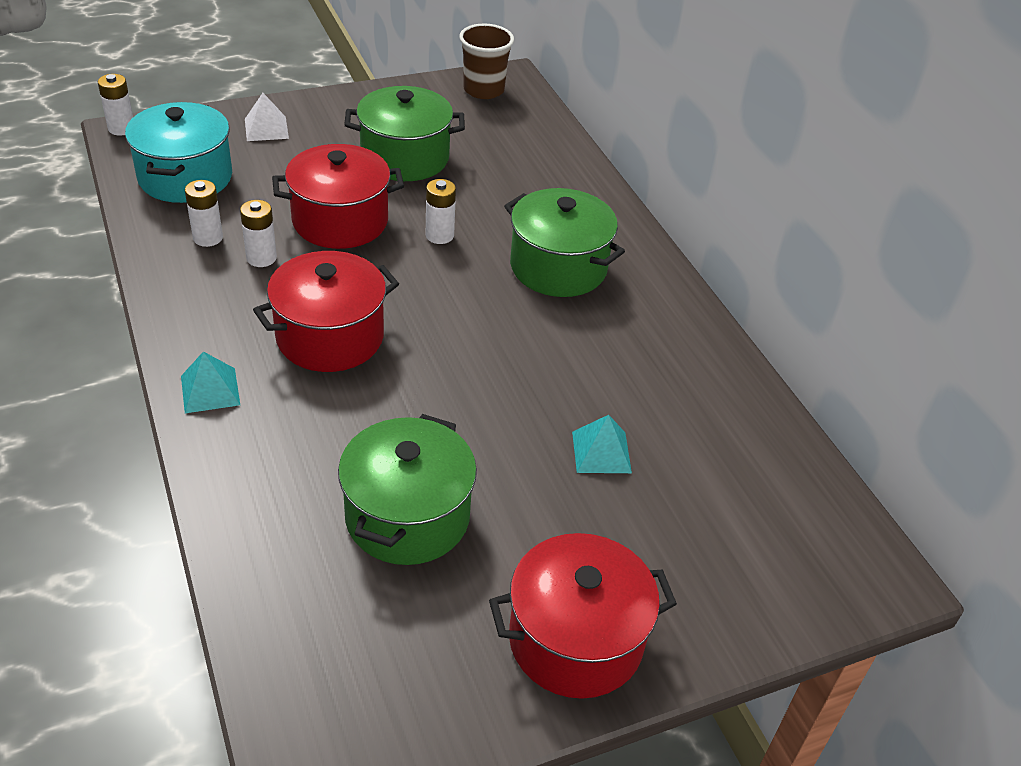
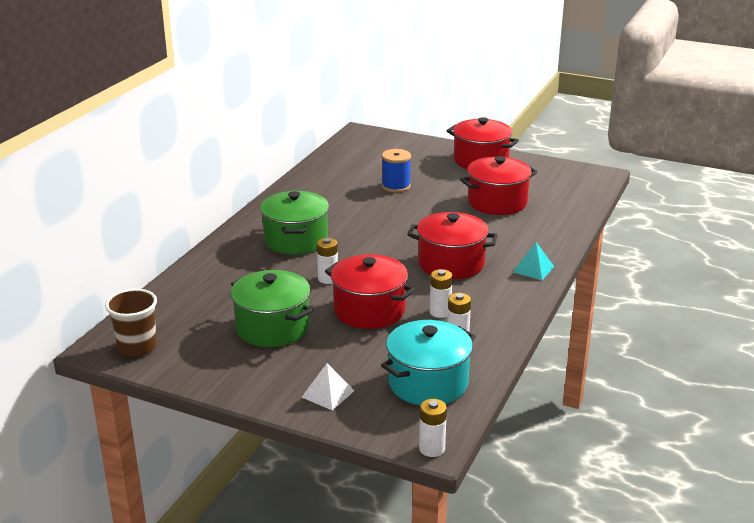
camera: 130 degrees left, 15 degrees down
(407, 516) = (497, 202): green pot -> red pot
(601, 452) = (396, 186): turquoise pyramid -> blue spool

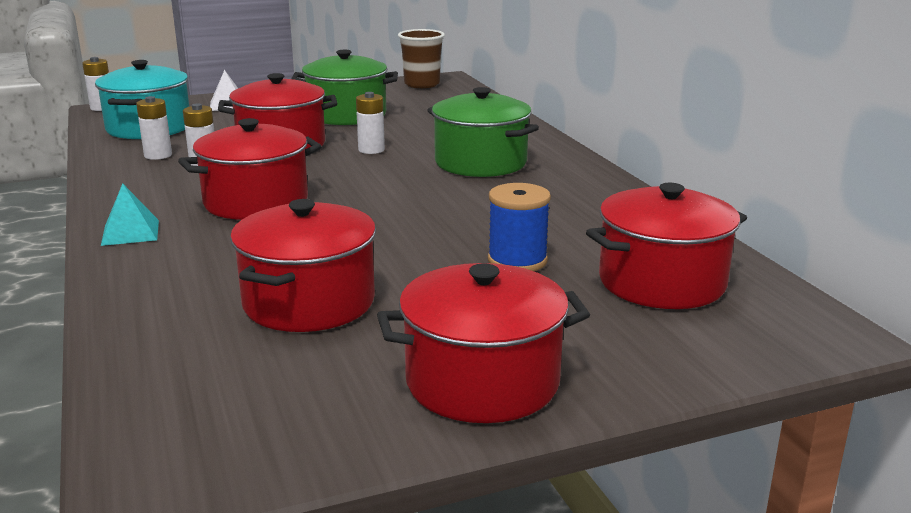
camera: 135 degrees right, 5 degrees down
(367, 160) = (662, 282): none -> red pot

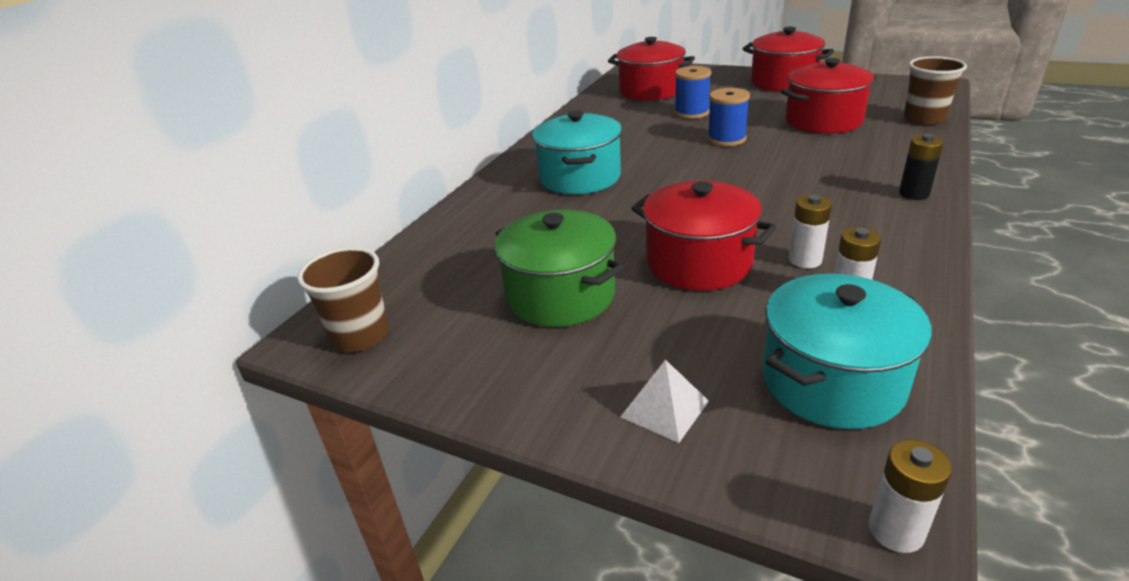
camera: 130 degrees left, 10 degrees up
(130, 232) = (914, 194): turquoise pyramid -> black battery
(147, 355) = (924, 119): none -> brown cup
(256, 202) = (794, 193): red pot -> none
(371, 150) = (630, 222): white battery -> none
(405, 236) = (726, 139): none -> blue spool
(480, 163) = (580, 177): green pot -> turquoise pot

